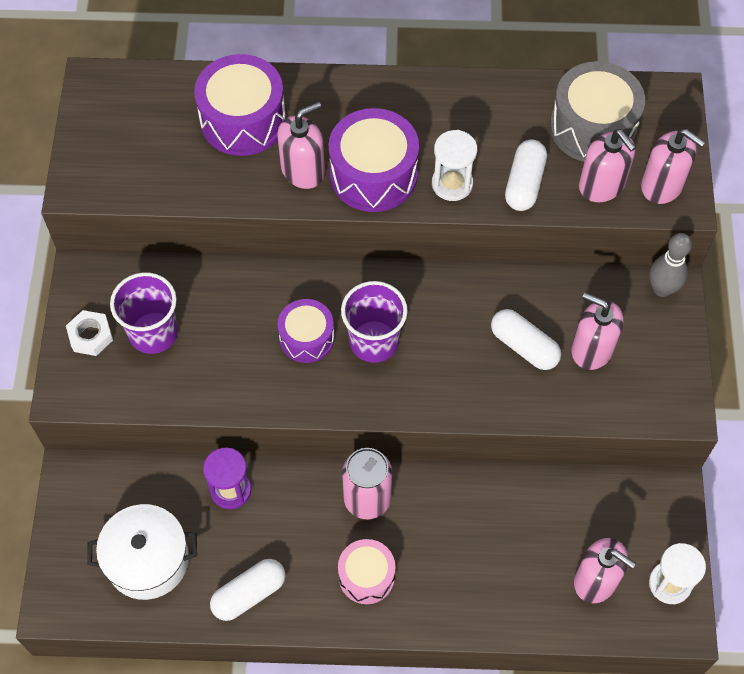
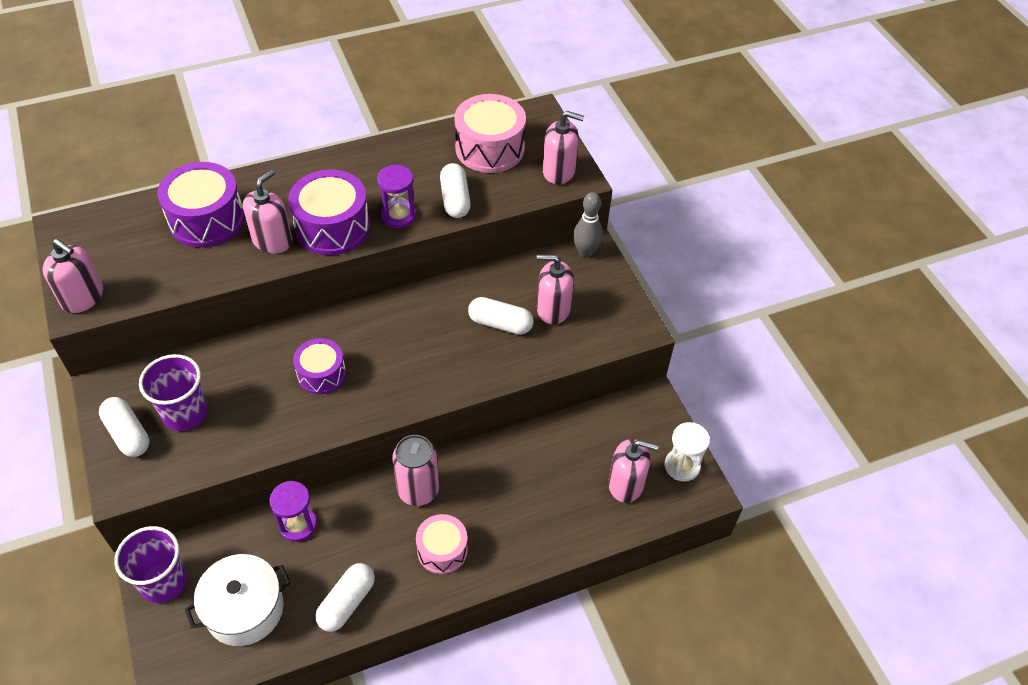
camera: 25 degrees left, 10 degrees down
(90, 336) = (128, 434): white nut -> white capsule
(374, 341) = (379, 358): purple cup -> purple cup (164, 581)
(452, 184) = (398, 216): white hourglass -> purple hourglass
(592, 127) = (490, 148): grey drum -> pink drum
(602, 185) = (514, 184): pink soap dispenser -> pink soap dispenser (83, 297)

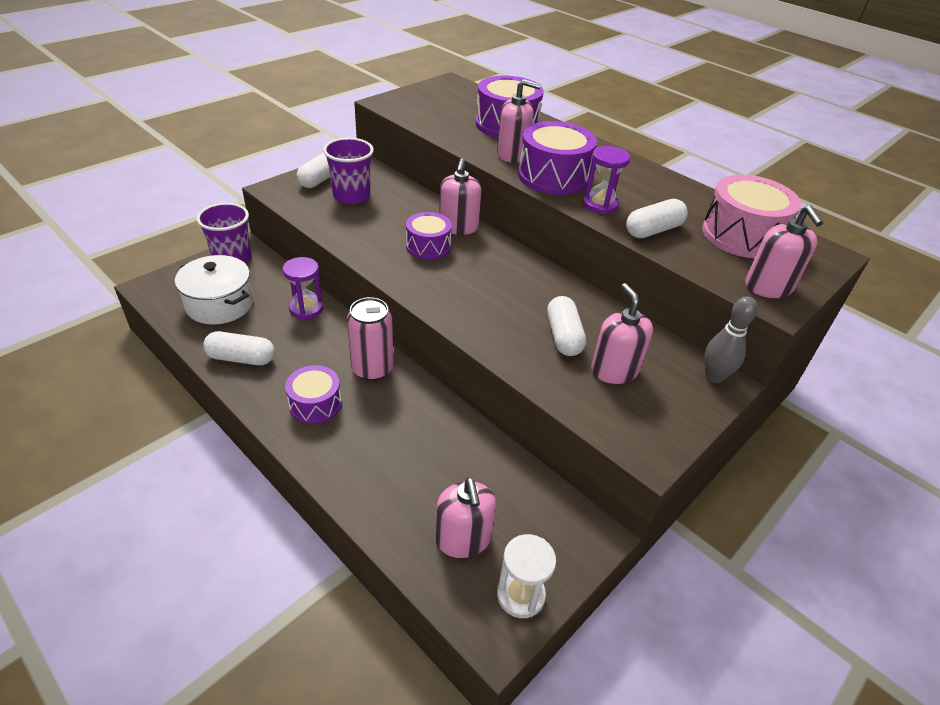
camera: 65 degrees right, 10 degrees down
(83, 297) = (396, 102): pink soap dispenser -> pink soap dispenser (458, 227)
(442, 550) = (315, 404): pink drum -> purple drum

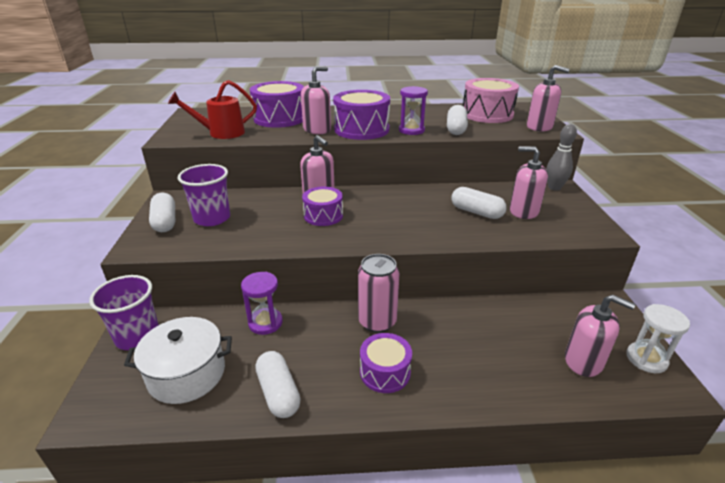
camera: 45 degrees left, 10 degrees down
(241, 358) = (278, 393): white capsule -> white capsule turned 75 degrees counterclockwise
(429, 116) = (221, 133): none -> red watering can

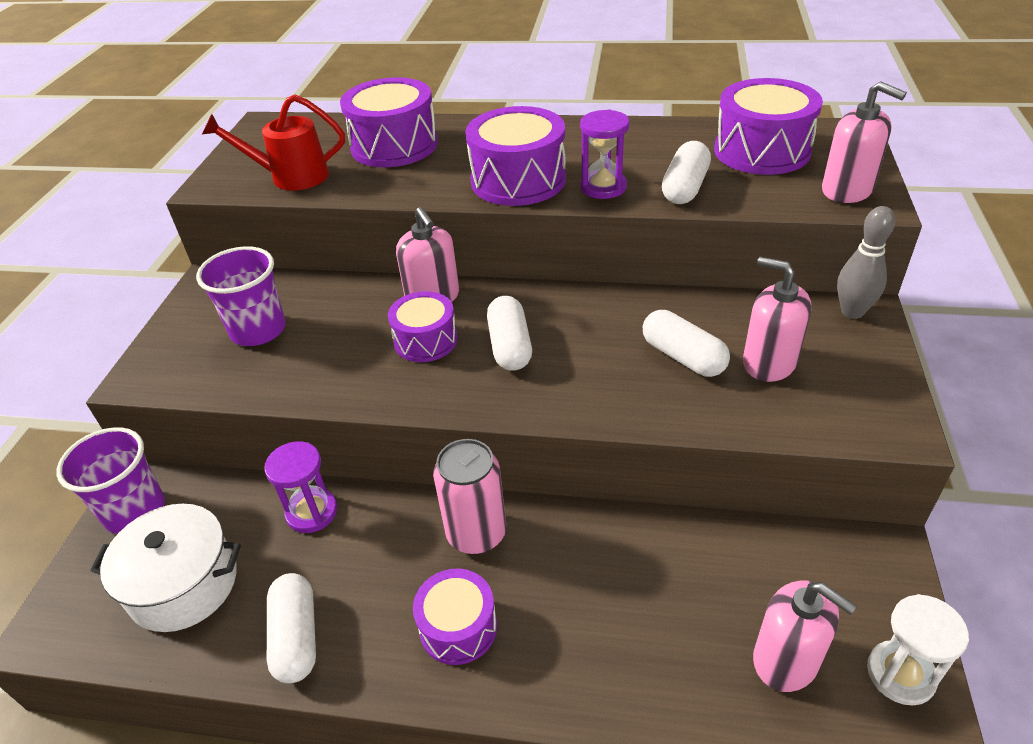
camera: 15 degrees right, 10 degrees up
(165, 222) = (191, 330): white capsule -> white capsule (510, 346)
(317, 130) = (444, 177): pink soap dispenser -> none
(487, 114) = (761, 151): pink drum -> purple drum

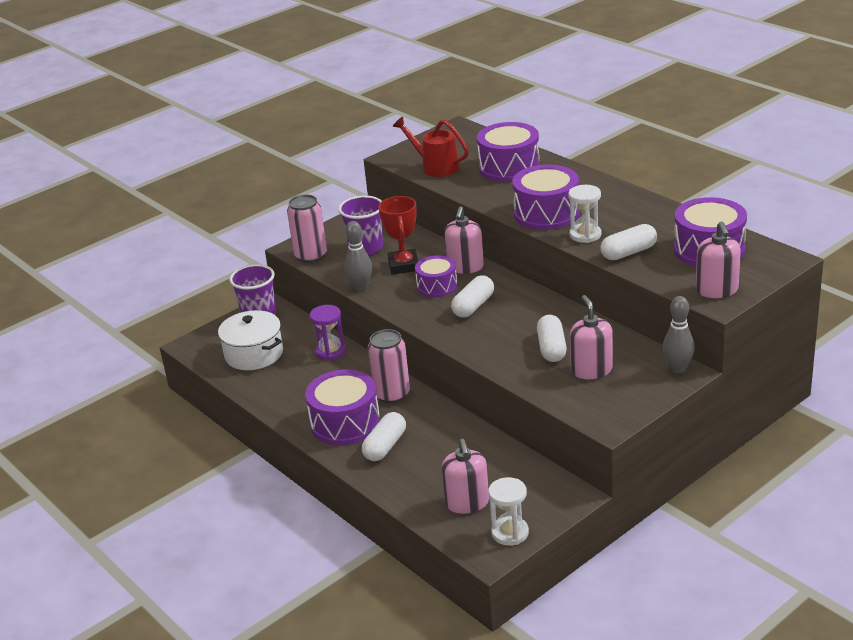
camera: 40 degrees right, 10 degrees down
(179, 378) = (311, 256): none -> pink can
(296, 637) = (279, 394): white capsule -> white capsule (385, 446)
(313, 392) = (361, 287): none -> grey bowling pin
(344, 332) = (403, 265): none -> red trophy
(458, 627) = (345, 423): purple drum -> purple drum, size x1.60
(603, 187) = (585, 235): purple hourglass -> white hourglass

